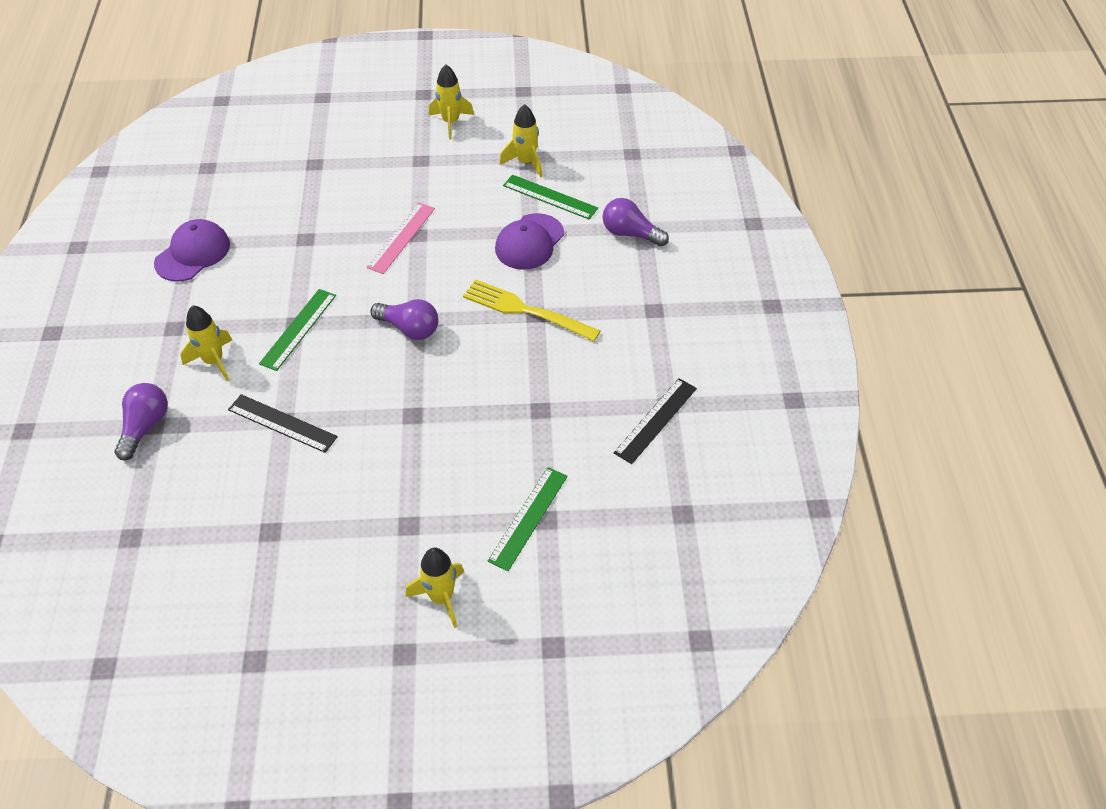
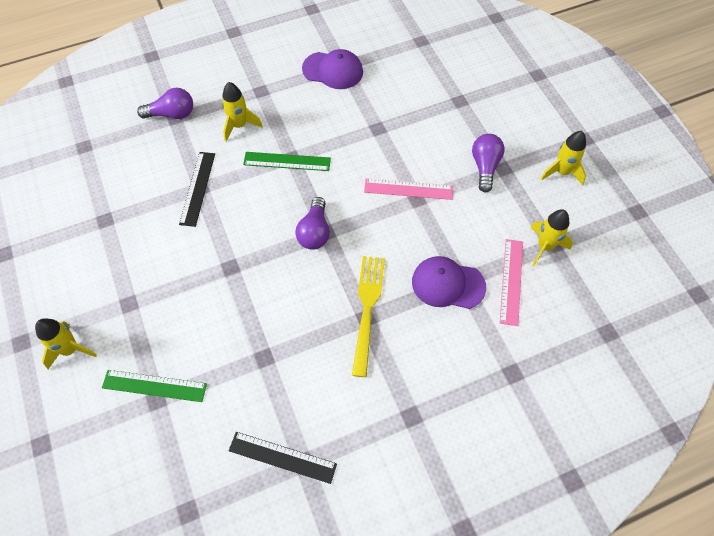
camera: 70 degrees right, 10 degrees up
(550, 197) = (511, 281): green ruler -> pink ruler
(630, 234) = (499, 365): purple light bulb -> purple light bulb (485, 167)

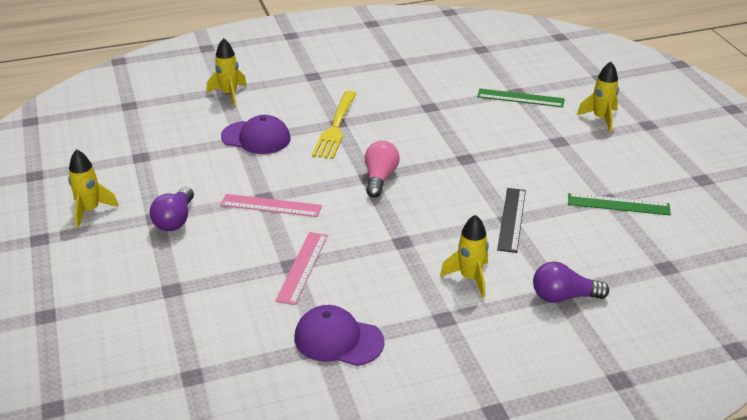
camera: 175 degrees left, 25 degrees down
(282, 457) = (414, 65): black ruler -> none
(287, 161) = (408, 238): green ruler -> green ruler (618, 204)
(314, 232) = (380, 178): purple light bulb -> pink light bulb
(511, 281) = (195, 136): pink ruler -> pink ruler (302, 267)
(544, 247) = (149, 156): yellow rocket -> yellow rocket (229, 94)

